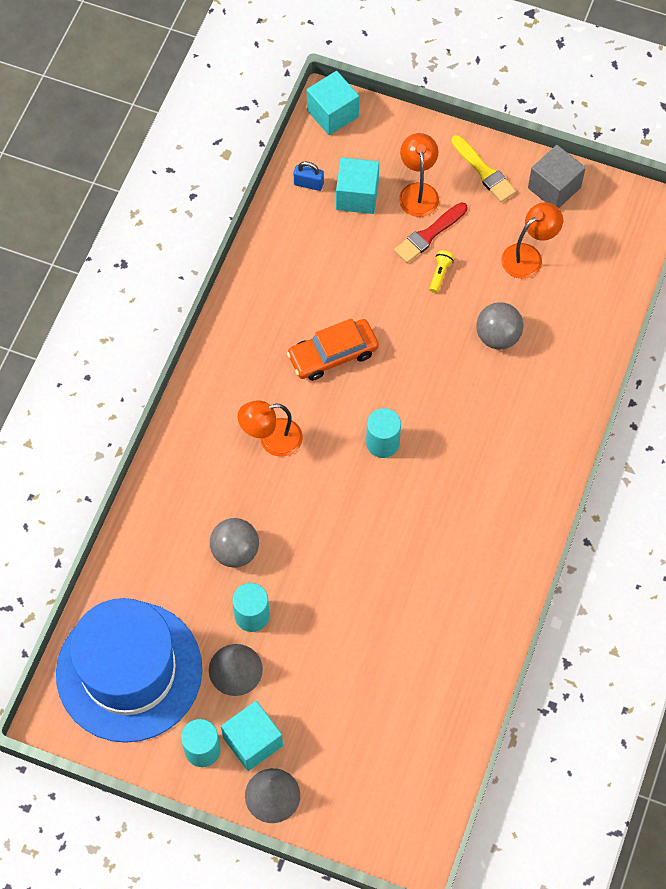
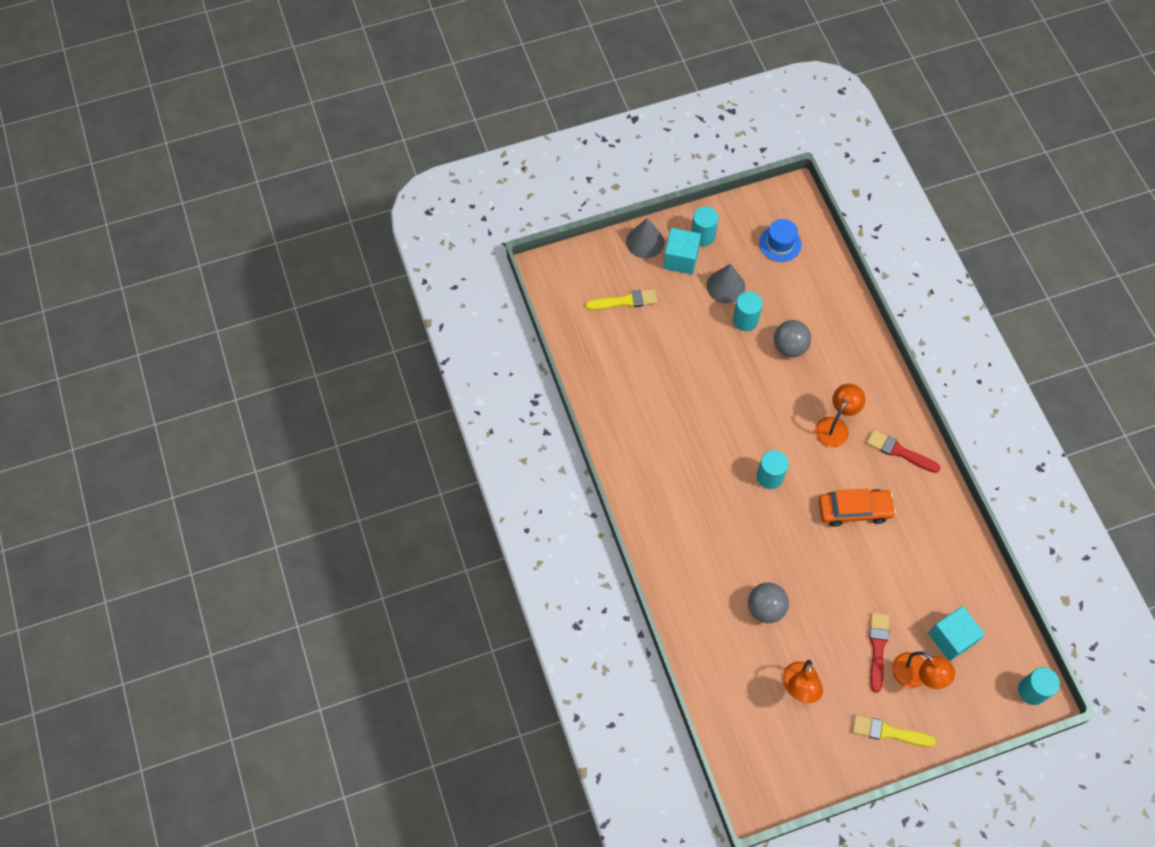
camera: 140 degrees right, 0 degrees up
(129, 671) = (780, 243): blue hat -> blue hat, size x0.41
(236, 371) = (899, 451): none -> red brush
(308, 184) = (990, 620): blue padlock -> none
(332, 113) = (1032, 691): turquoise cube -> turquoise cylinder
(333, 354) = (854, 510): orange car -> orange car turned 60 degrees clockwise
(359, 740) = (625, 301): none -> yellow brush
(440, 274) = (843, 624): yellow flashlight -> none
(554, 188) = (830, 760): grey cube -> none

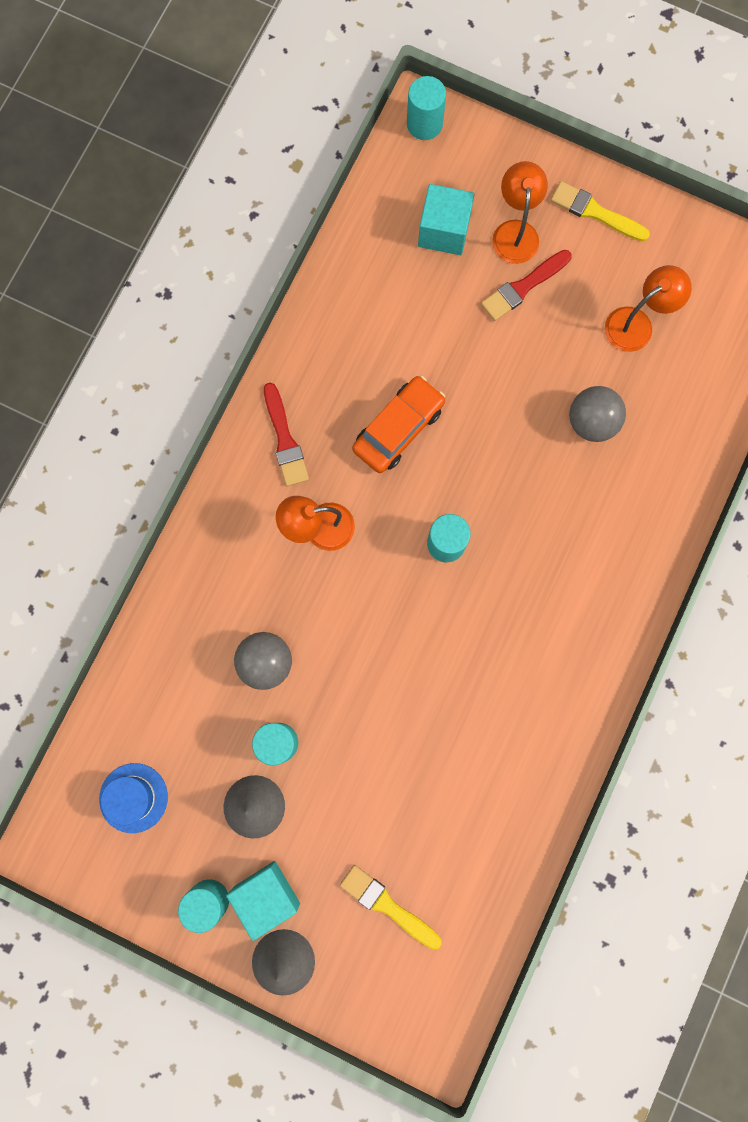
camera: 135 degrees left, 15 degrees up
(854, 510) = (398, 428): orange car -> orange car turned 90 degrees clockwise
(888, 732) = (595, 212): yellow brush -> yellow brush turned 150 degrees clockwise

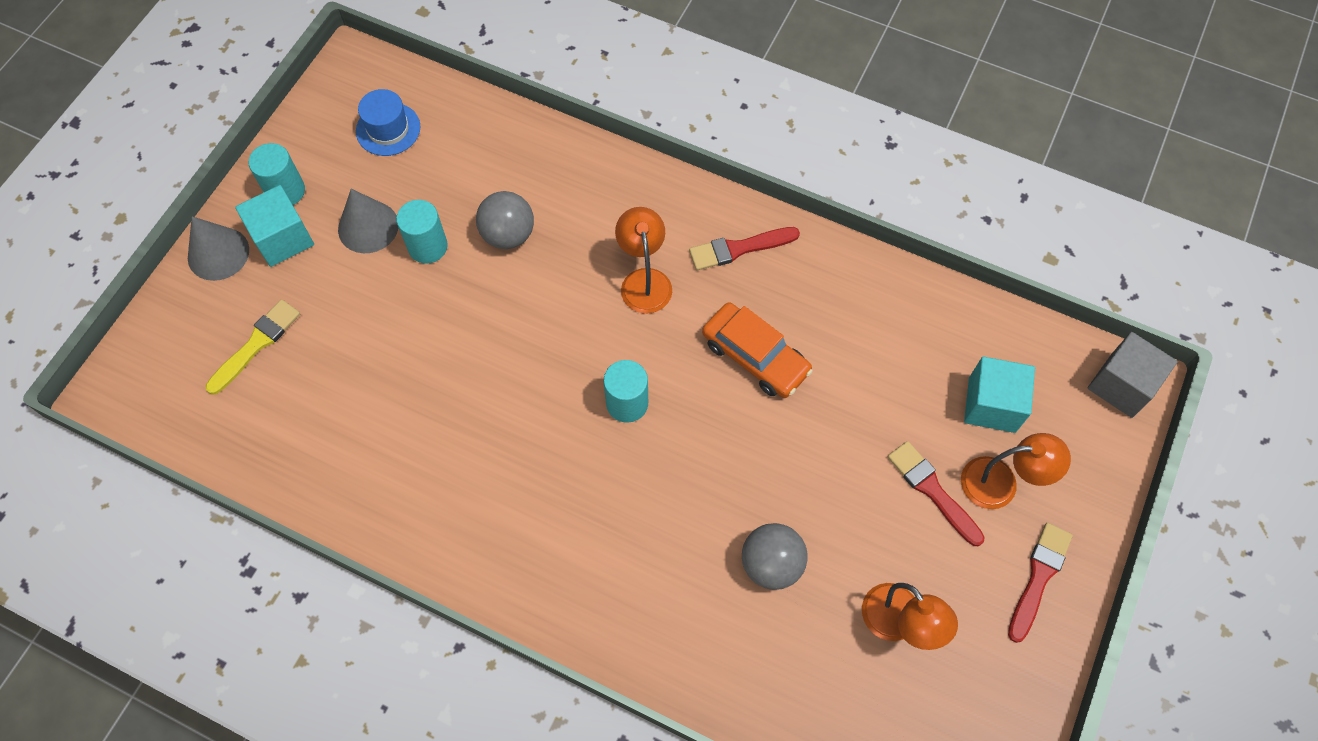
camera: 90 degrees right, 15 degrees down
(424, 124) = (1121, 385): turquoise cylinder -> grey cube
(595, 212) = (1038, 577): yellow brush -> red brush

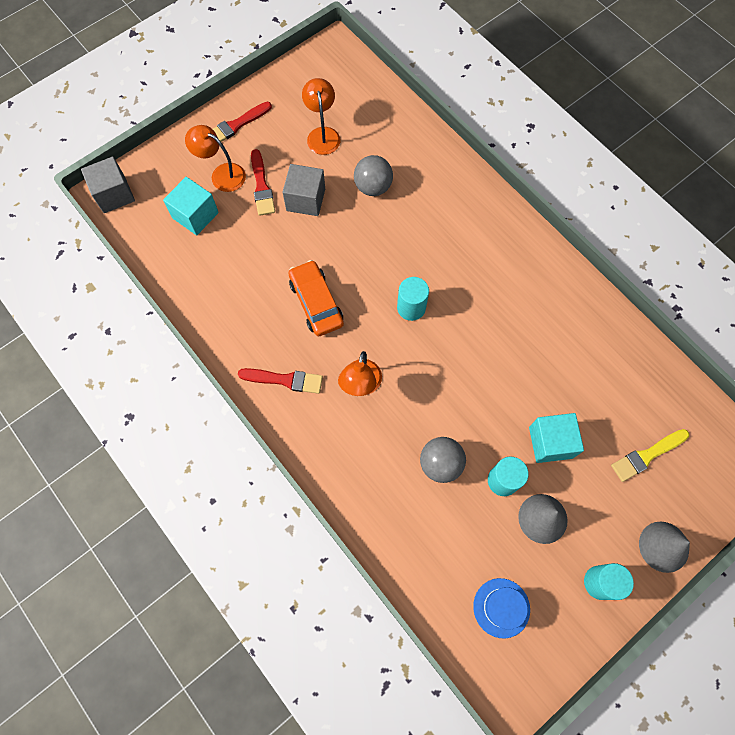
camera: 155 degrees left, 5 degrees up
(282, 238) = (611, 537): turquoise cube -> turquoise cube (550, 442)
(857, 498) = (306, 199): none -> grey cube

